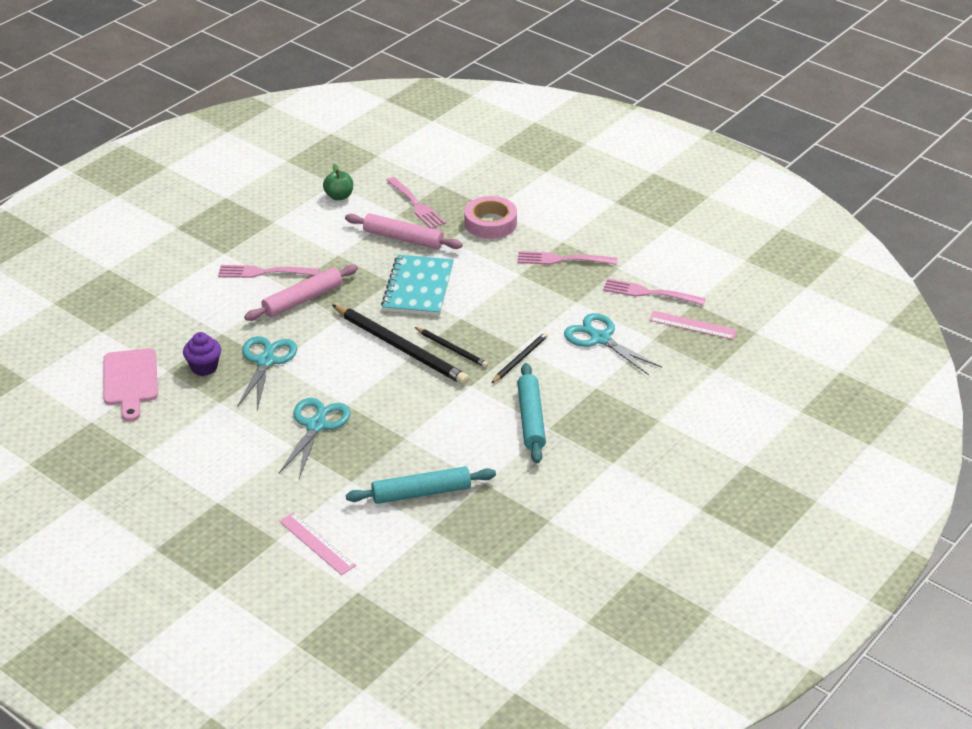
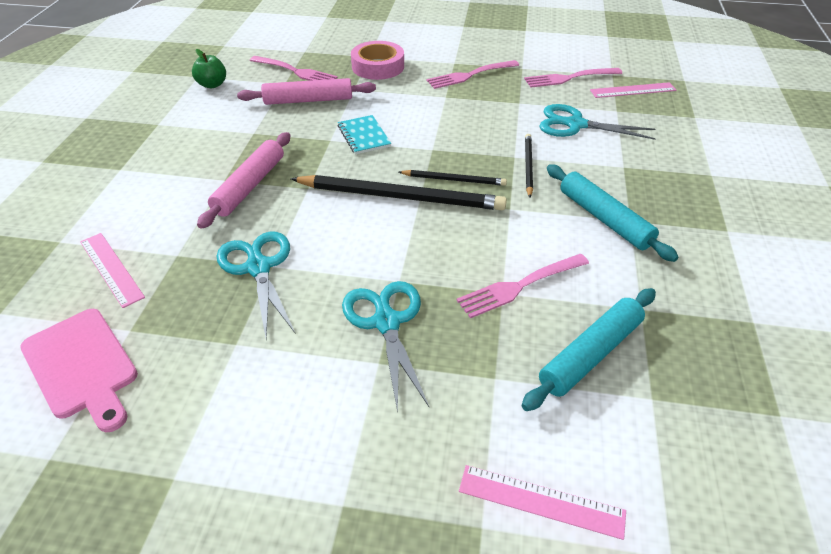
camera: 30 degrees left, 5 degrees up
(177, 327) = (111, 269): none -> pink ruler
(204, 367) = (181, 306): purple cupcake -> none
(265, 272) = (183, 173): pink fork -> pink fork (520, 285)
(418, 288) = (364, 136): turquoise notebook -> turquoise notebook, size x0.59

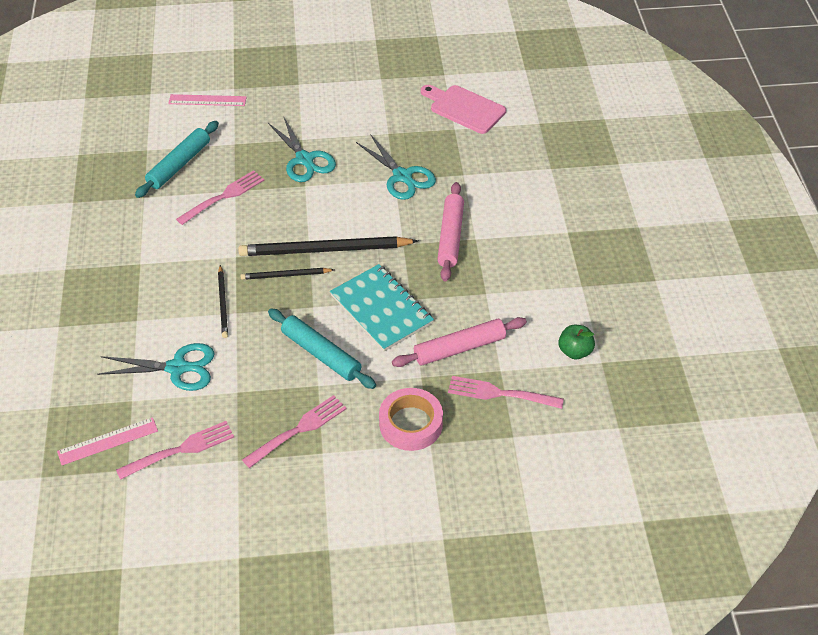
camera: 165 degrees right, 5 degrees up
(111, 269) = (498, 158): pink ruler -> none
(364, 136) = (381, 309): turquoise notebook -> turquoise notebook, size x1.71
(604, 219) = (160, 261): turquoise rolling pin -> turquoise rolling pin (321, 354)

